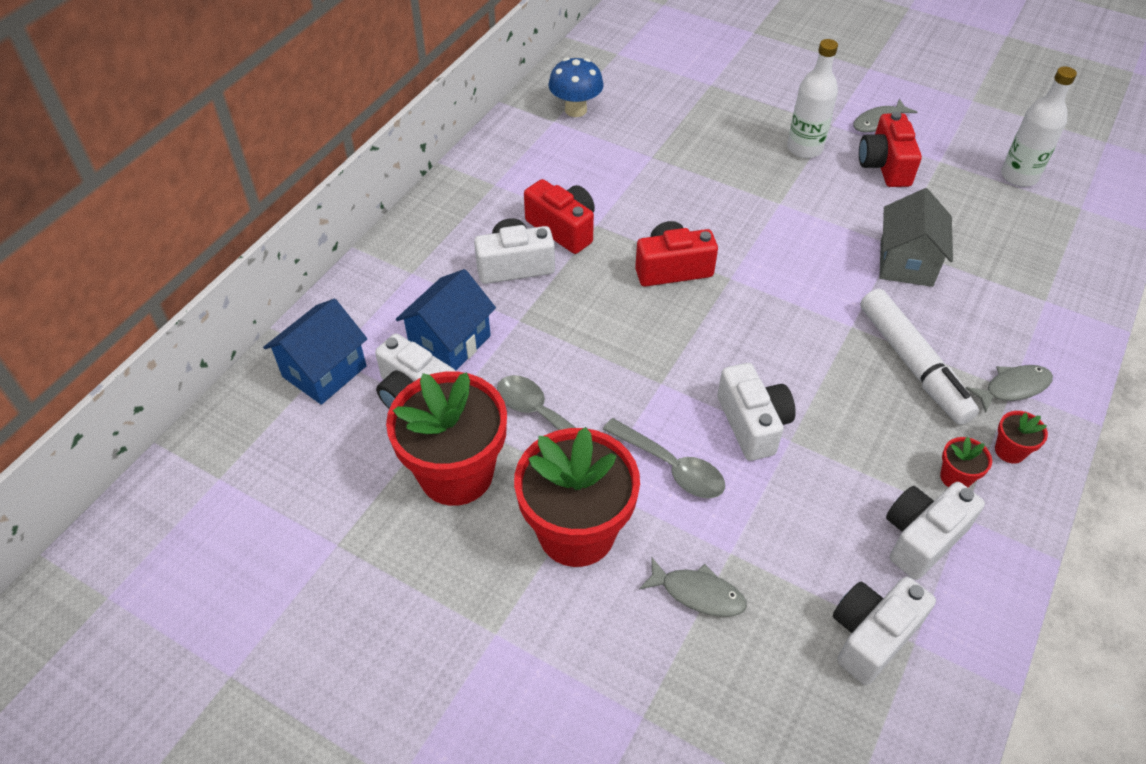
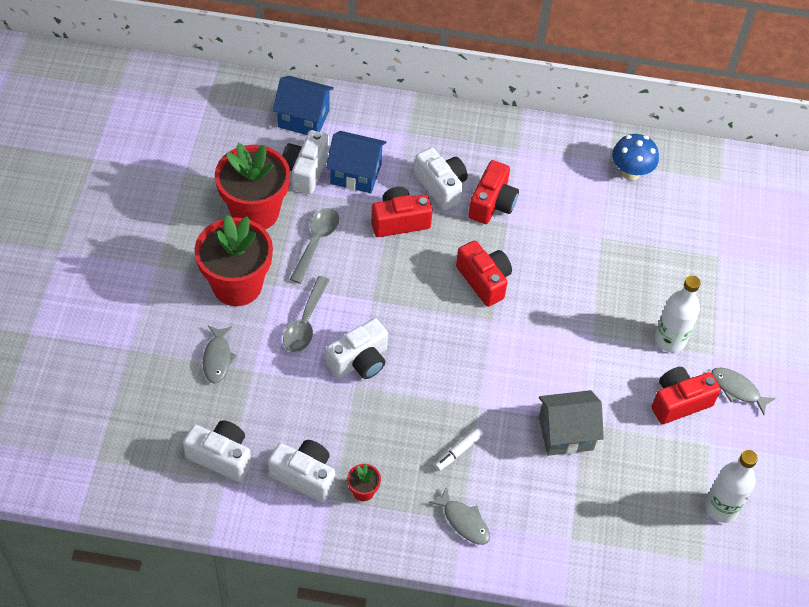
camera: 65 degrees right, 5 degrees up
(549, 320) = (399, 221): none -> red camera
(913, 364) = (458, 452): white marker -> white marker, size x0.48
(1010, 451) = (401, 524): red flower pot -> none

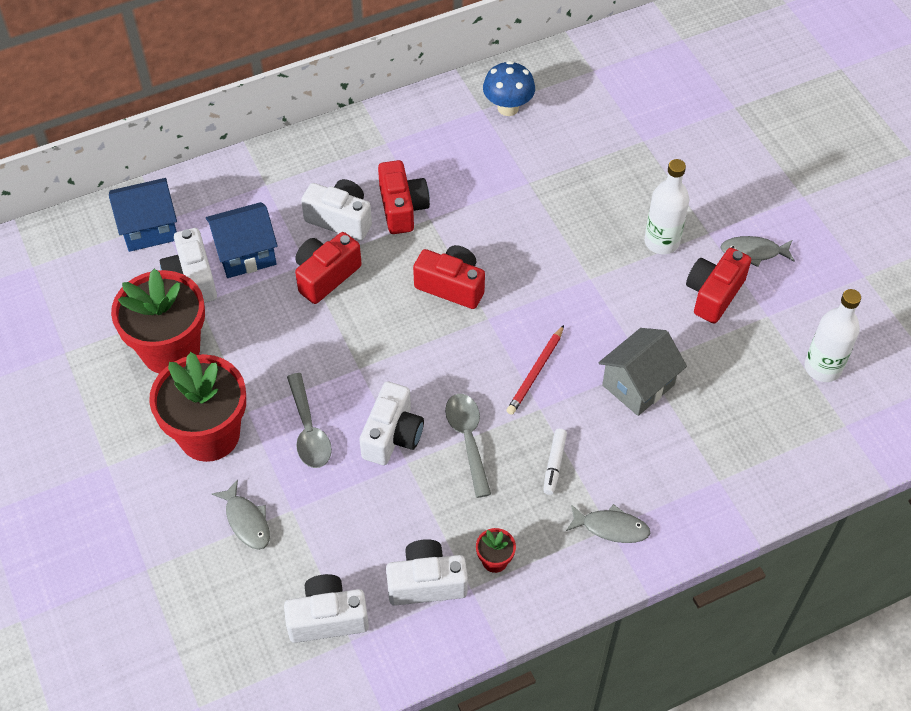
camera: 30 degrees left, 0 degrees up
(316, 242) = (258, 344): grey spoon -> grey spoon (468, 439)
(496, 378) = (535, 372): none -> red pencil

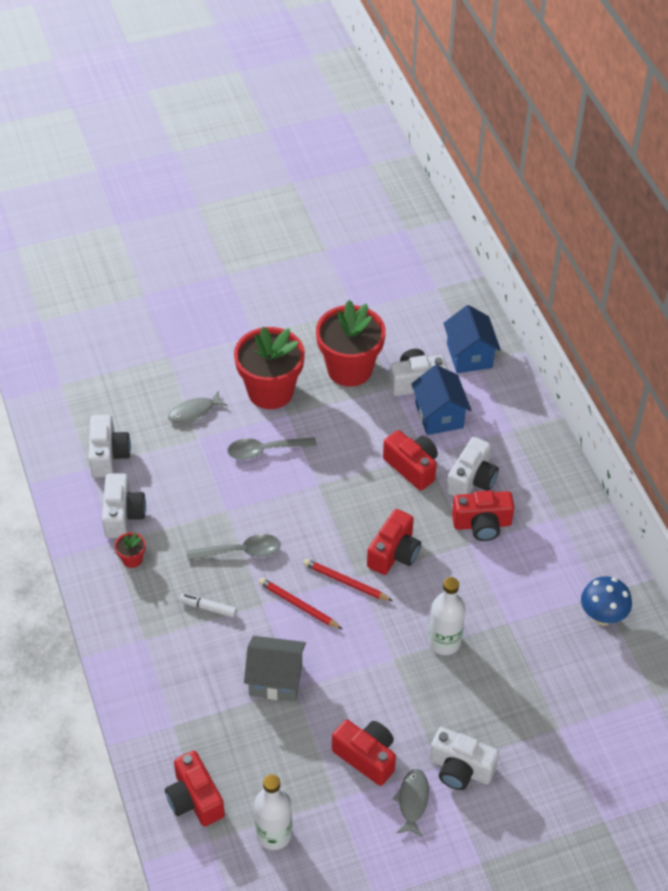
camera: 95 degrees right, 5 degrees down
(392, 435) = (252, 502): white camera -> white camera (460, 769)
(497, 329) = (346, 582): none -> red pencil
(611, 527) = (144, 640): grey fish -> none
(638, 385) = (275, 679): grey house -> grey house turned 45 degrees counterclockwise
(661, 242) = (431, 723): white bottle -> white bottle (444, 642)
(803, 446) = (194, 799): none -> red camera

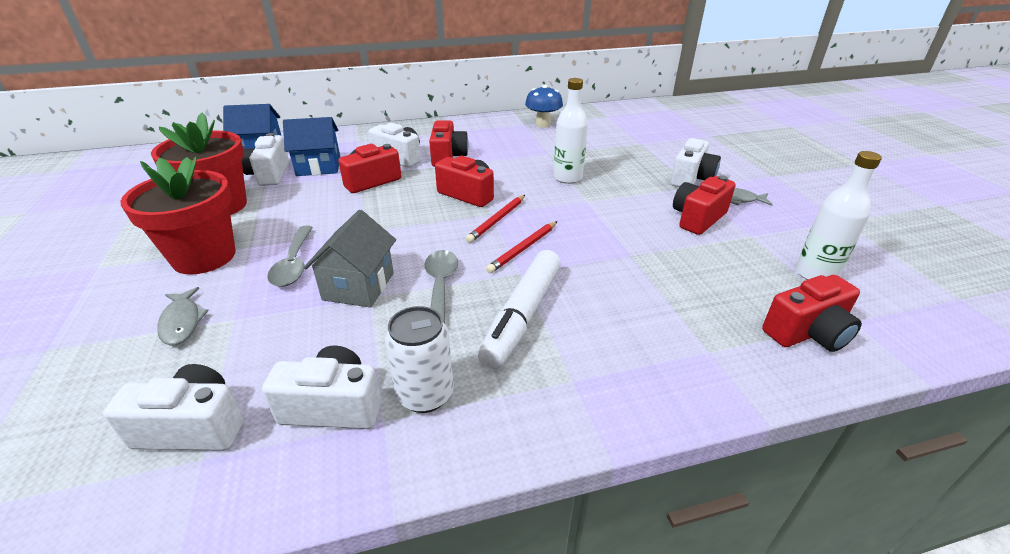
camera: 85 degrees left, 15 degrees down
(132, 559) = (425, 394): red flower pot -> white can
(208, 608) = (522, 315): white marker -> white marker, size x2.10
(275, 679) = (622, 267): grey house -> grey house (358, 286)

